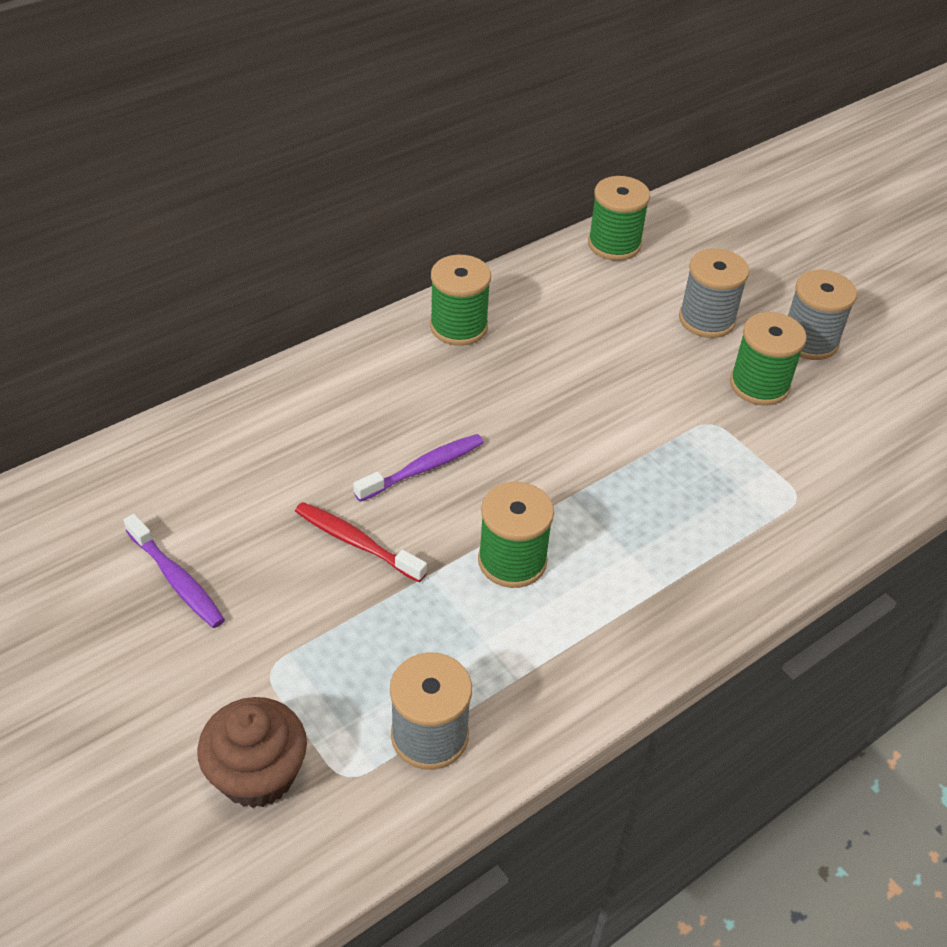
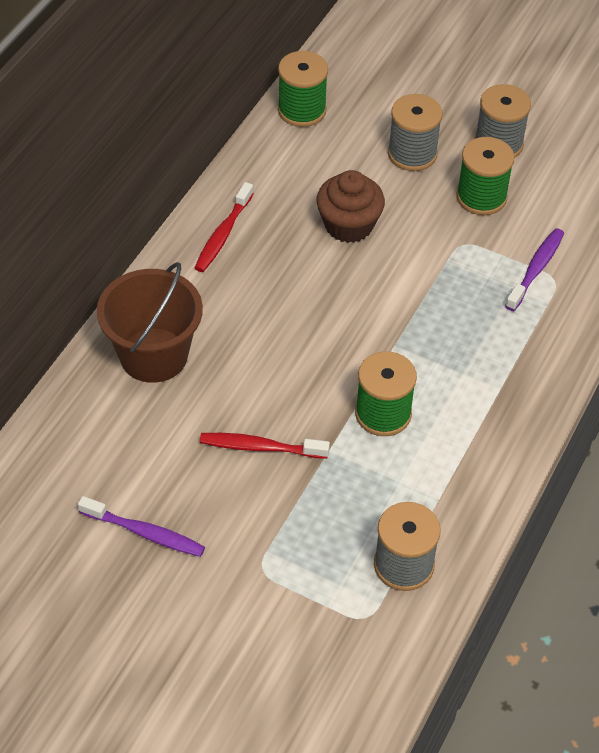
camera: 25 degrees left, 5 degrees up
(257, 774) = (303, 644): brown cupcake -> brown cupcake (348, 225)
(311, 411) = (153, 355): none -> brown bucket
(423, 468) = (272, 367): purple toothbrush -> purple toothbrush (536, 269)
(458, 327) = (223, 234): green spool -> red toothbrush

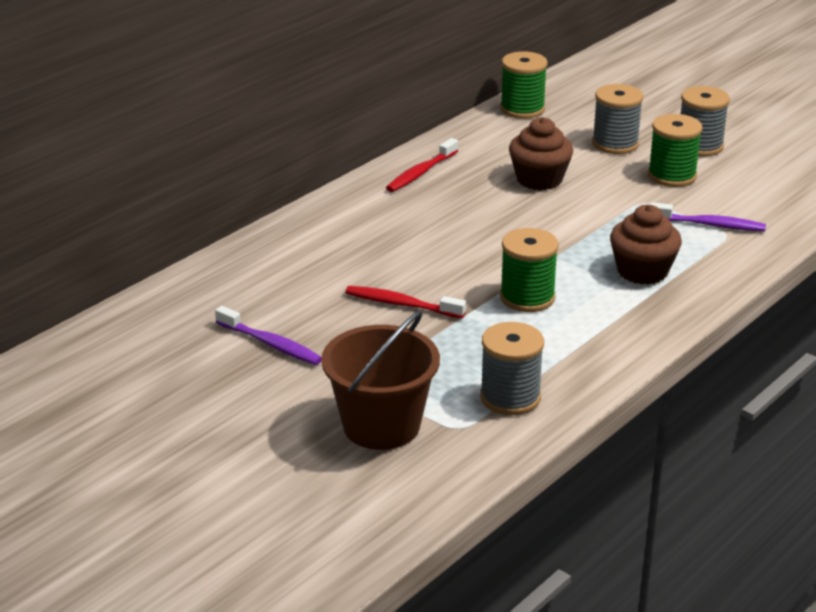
camera: 15 degrees right, 20 degrees down
(153, 355) = (327, 237): brown bucket -> brown bucket (381, 426)
(486, 353) = (642, 271): none -> brown cupcake
(536, 269) = (710, 225): purple toothbrush -> purple toothbrush turned 60 degrees clockwise

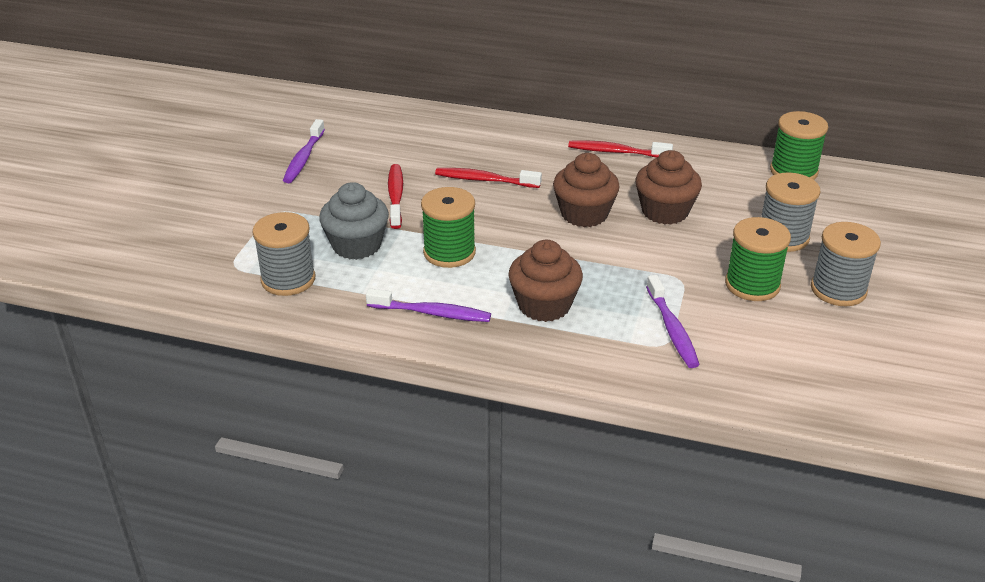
camera: 65 degrees right, 5 degrees up
(381, 426) = (220, 230): brown bucket -> none
(412, 249) = (484, 180): none -> red toothbrush
(476, 345) = (356, 245): none -> grey cupcake
(514, 216) = (584, 214): none -> brown cupcake
(619, 328) = (432, 313): none -> purple toothbrush

